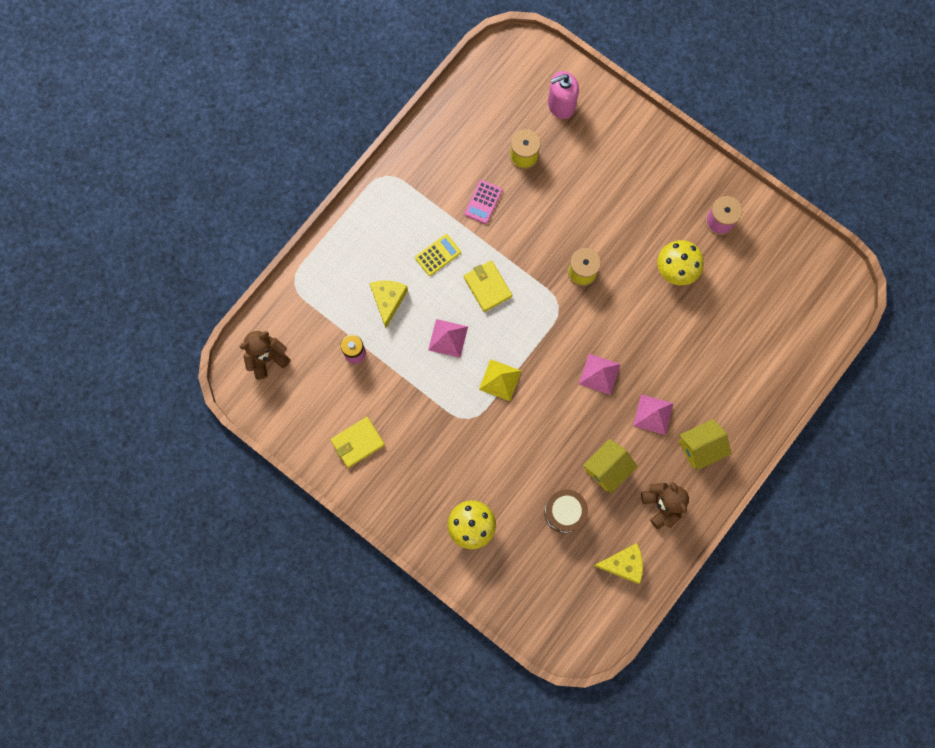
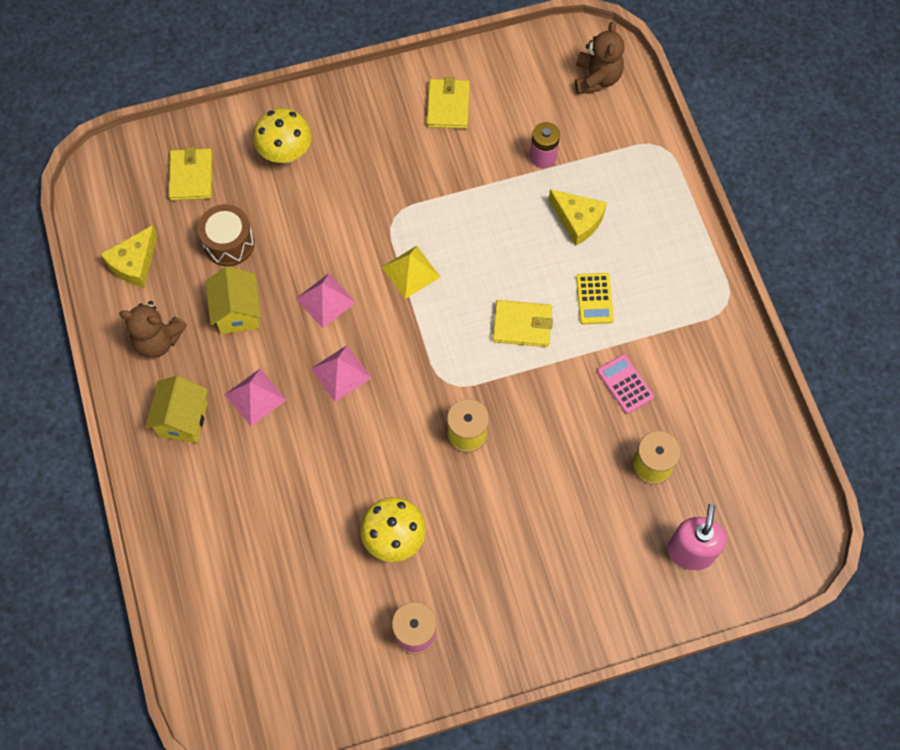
camera: 125 degrees right, 10 degrees down
(448, 338) = (494, 251): pink pyramid -> pink pyramid (325, 300)
(534, 577) = (191, 176): none -> yellow wallet

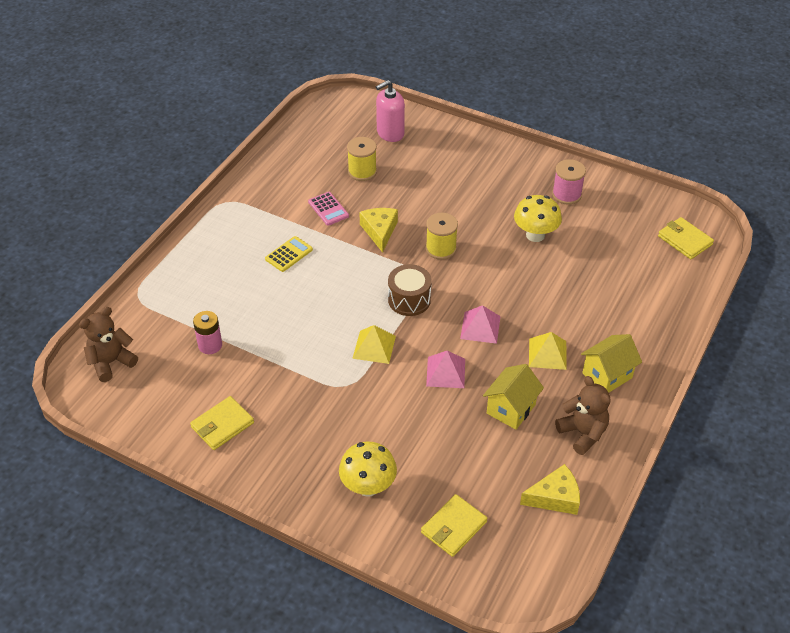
camera: 135 degrees left, 20 degrees down
(229, 243) = (473, 457): brown drum -> brown drum (409, 300)
(255, 397) = (547, 354): pink pyramid -> yellow pyramid
(522, 325) = (345, 272): yellow wallet -> yellow wallet (685, 240)
(577, 220) = (241, 297): yellow cheese -> yellow cheese (379, 231)
(625, 384) = (328, 209): pink calculator -> pink calculator turned 45 degrees counterclockwise

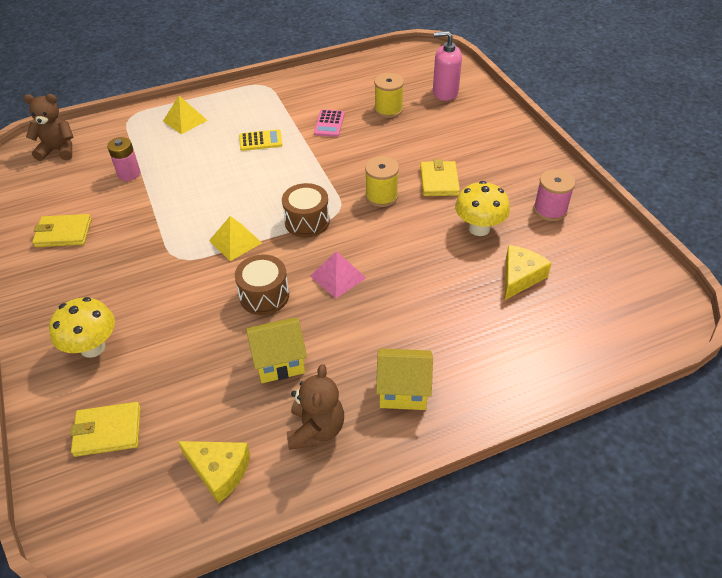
camera: 40 degrees right, 0 degrees up
(379, 231) = (348, 158): yellow cheese -> yellow cheese (520, 277)
(445, 372) = (264, 296): pink pyramid -> brown drum
(547, 354) = (369, 335): yellow pyramid -> yellow pyramid (185, 120)
(685, 240) = (633, 313): yellow wallet -> yellow wallet (439, 181)

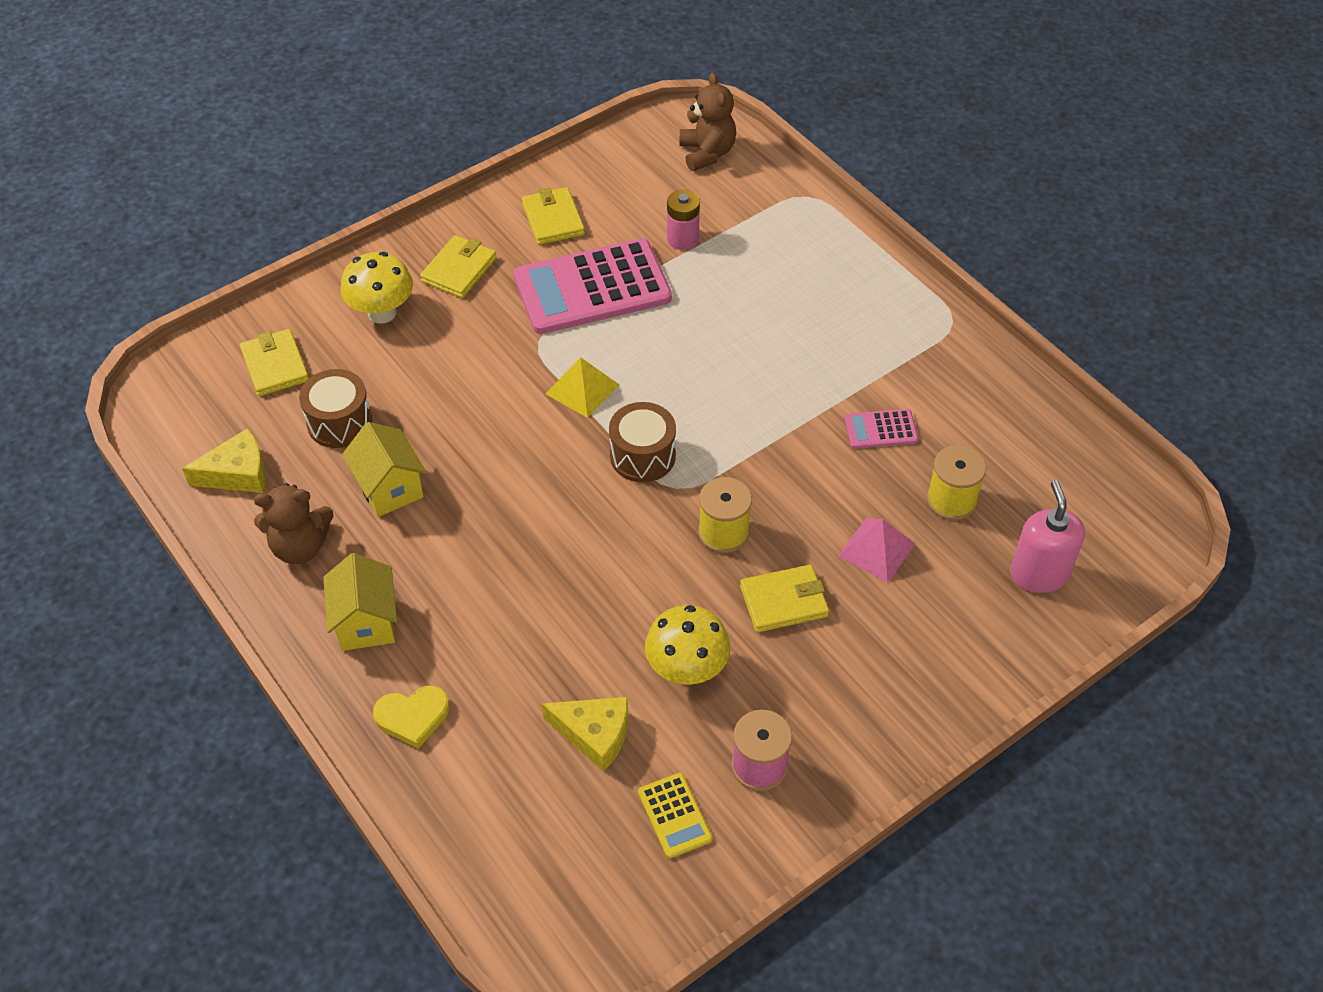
camera: 75 degrees right, 5 degrees up
(78, 293) = (459, 270): none -> yellow wallet
(145, 223) = (592, 288): none -> pink calculator
(185, 120) = (821, 257): yellow pyramid -> none
(219, 471) = (238, 473): yellow cheese -> yellow cheese turned 120 degrees counterclockwise
(260, 141) = (805, 357): yellow calculator -> yellow calculator (674, 816)
(264, 296) = (492, 445): brown drum -> brown drum (339, 422)
(337, 277) = (544, 515): pink pyramid -> pink pyramid (876, 549)
(492, 371) = (413, 717): none -> yellow heart

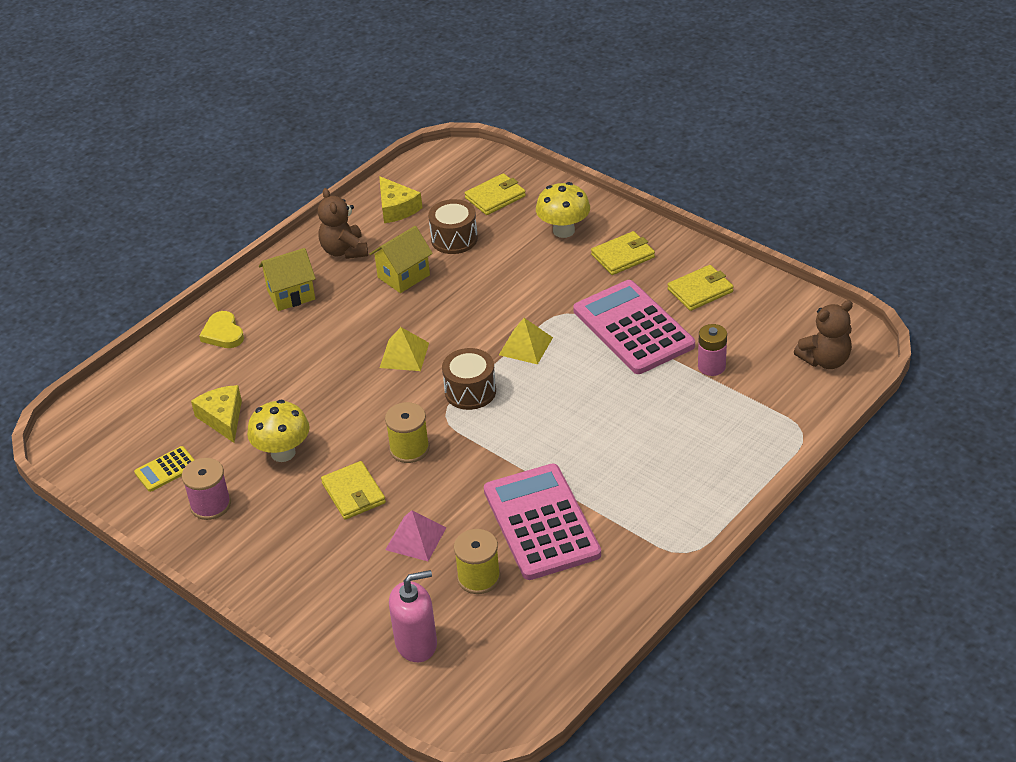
camera: 80 degrees right, 10 degrees down
(459, 270) = (623, 256): yellow wallet -> yellow wallet turned 45 degrees counterclockwise
(548, 511) = (404, 355): none -> yellow pyramid
(594, 735) = (223, 418): yellow cheese -> yellow cheese turned 150 degrees clockwise
(880, 429) = (541, 522): pink calculator -> pink calculator, size x2.25

